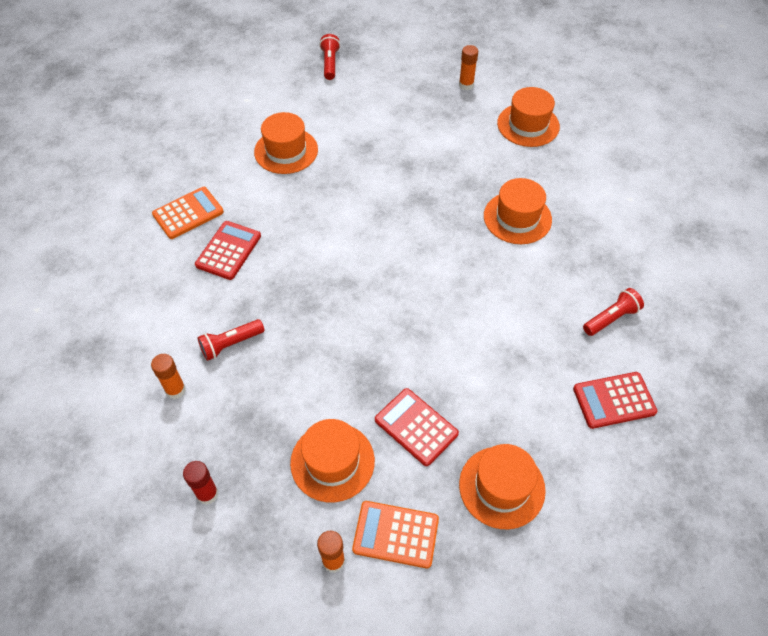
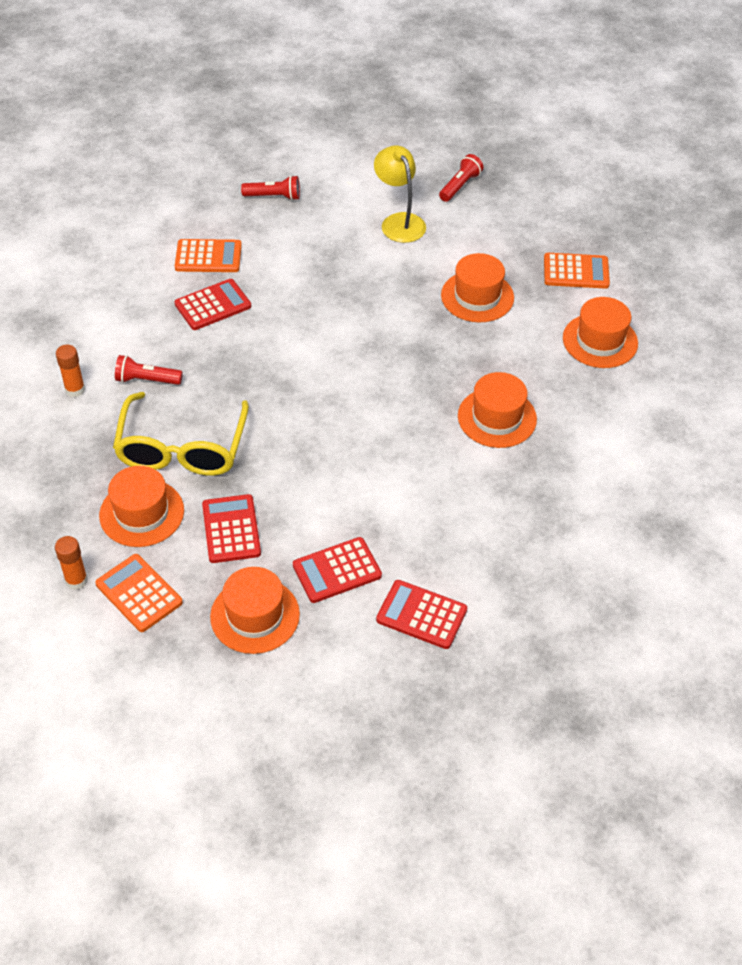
camera: 35 degrees right, 5 degrees down
(207, 494) = (31, 477): red glue stick -> none
(286, 151) = (341, 246): orange hat -> orange hat (477, 296)
(311, 111) = (399, 222): none -> yellow lamp
(313, 383) = (182, 448): none -> yellow glasses
(466, 85) = (576, 271): orange glue stick -> orange calculator
(524, 407) = (337, 571): none -> red calculator
(611, 318) = (493, 551): red flashlight -> red flashlight (274, 196)

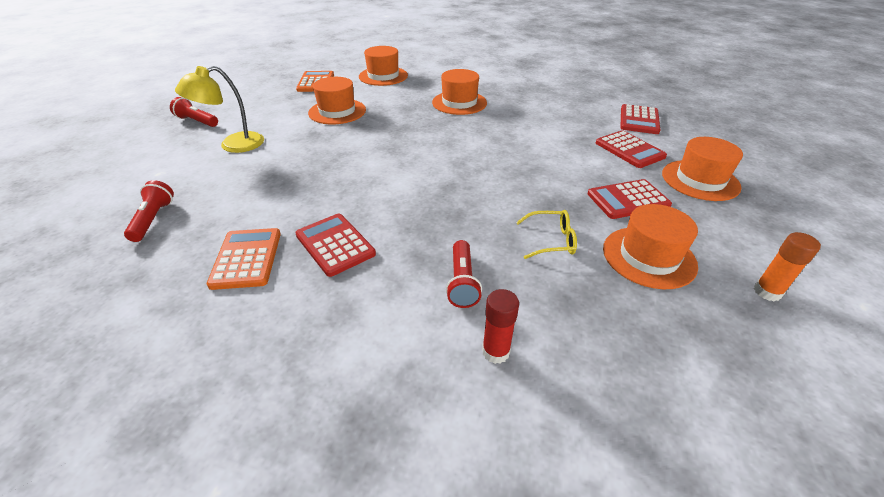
camera: 95 degrees left, 10 degrees down
(75, 389) = (495, 352): orange glue stick -> red glue stick
(139, 593) = (739, 244): orange calculator -> none
(182, 448) = (551, 240): yellow glasses -> yellow glasses, size x0.46

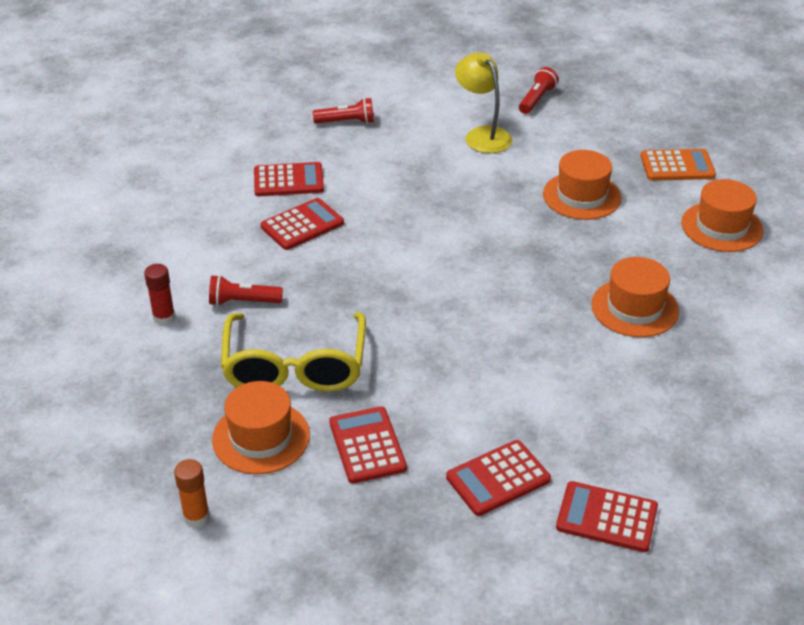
camera: 90 degrees right, 0 degrees up
(246, 258) = (288, 180): orange calculator -> red calculator
(551, 240) = (295, 366): yellow glasses -> yellow glasses, size x2.17
(700, 180) = (414, 536): orange hat -> none

